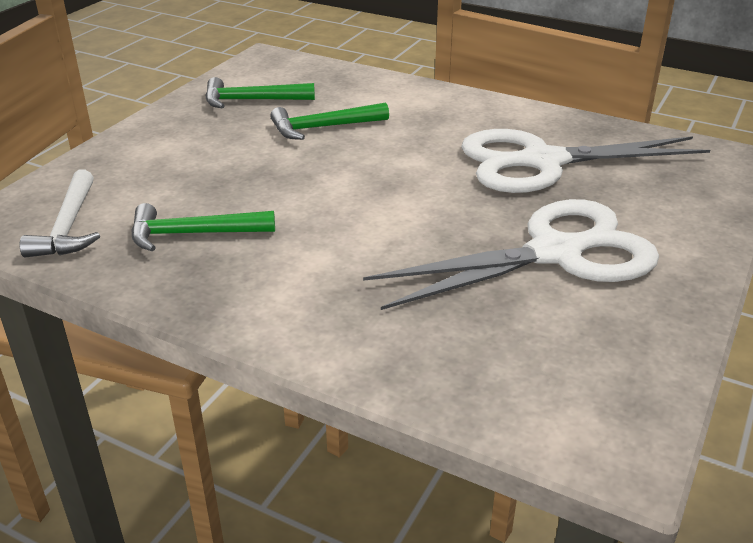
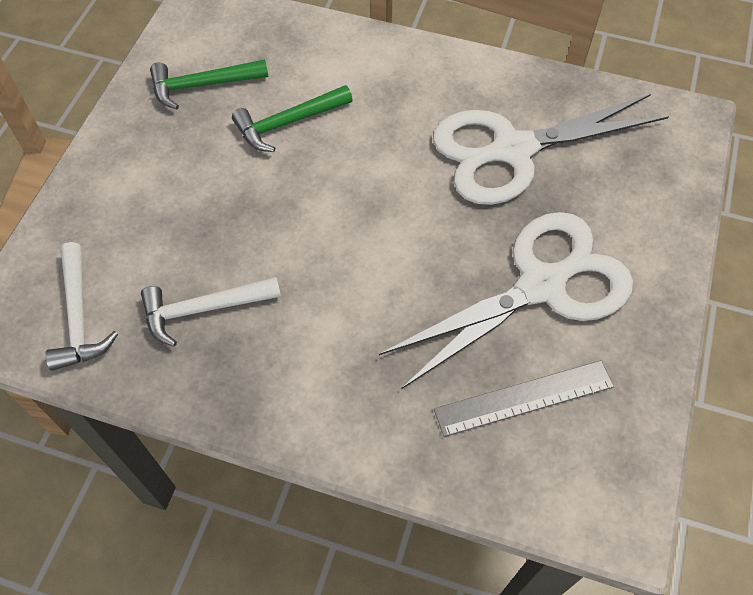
camera: 10 degrees left, 25 degrees up
(193, 234) = (203, 309): green hammer -> white hammer
(519, 334) = (524, 398): none -> grey ruler

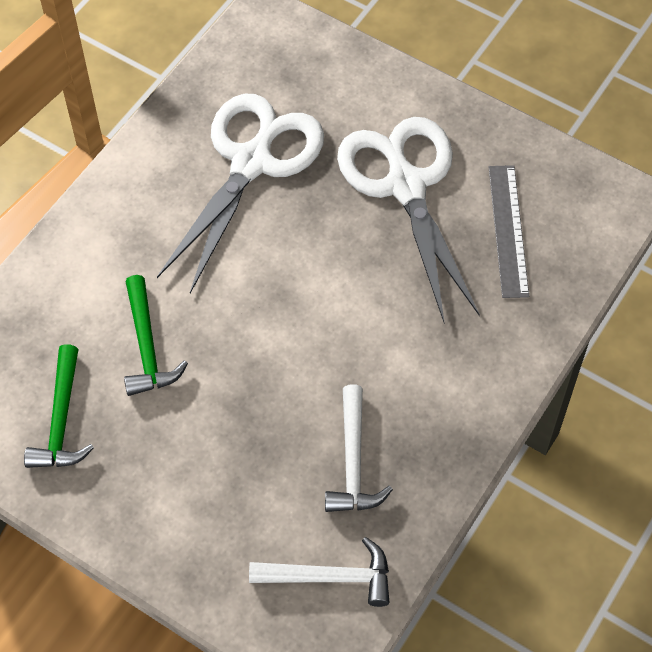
camera: 75 degrees left, 0 degrees up
(513, 150) = (251, 163): white scissors -> white scissors turned 150 degrees counterclockwise

